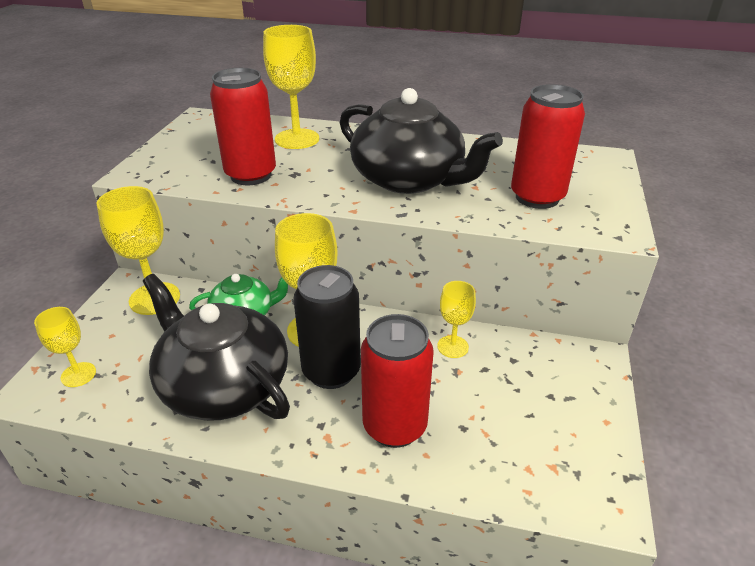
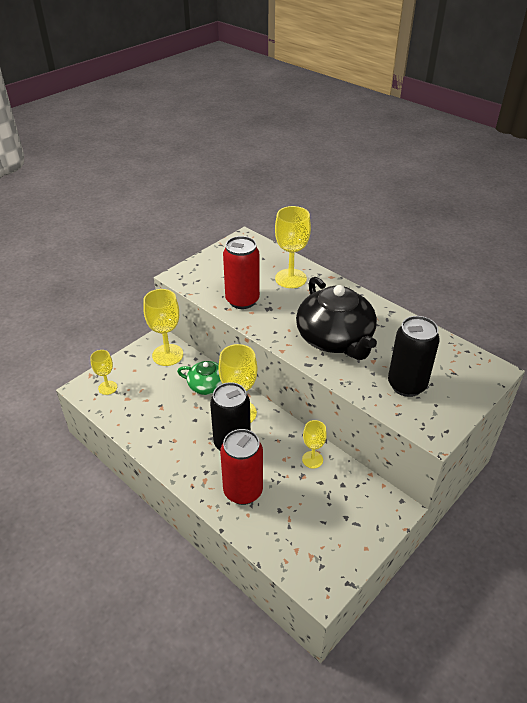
camera: 30 degrees right, 5 degrees up
(223, 384) = (172, 425): black teapot -> none
(537, 197) = (406, 385): red can -> black can

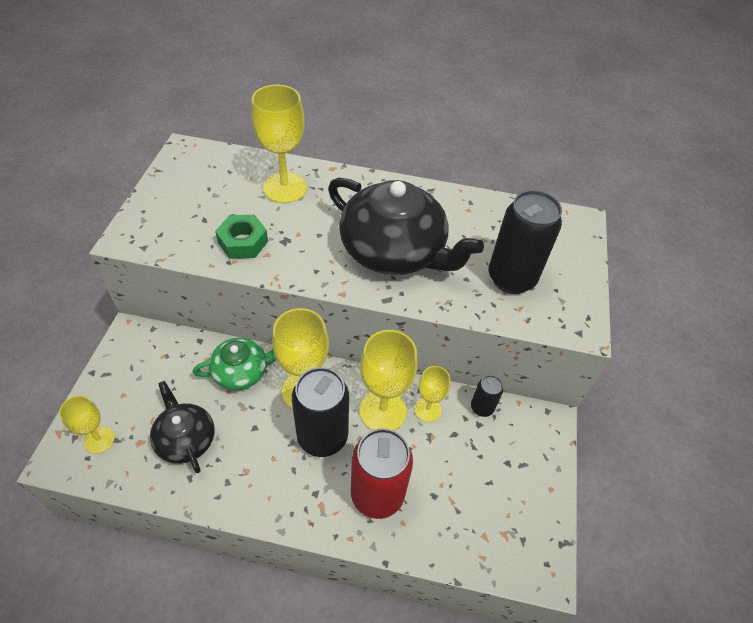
camera: 35 degrees left, 10 degrees up
(152, 408) = (185, 439): none -> black teapot
(167, 355) = (157, 352): yellow goblet -> yellow goblet (382, 411)
(242, 300) = (243, 242): red can -> green nut
(352, 476) = (482, 407): none -> black can

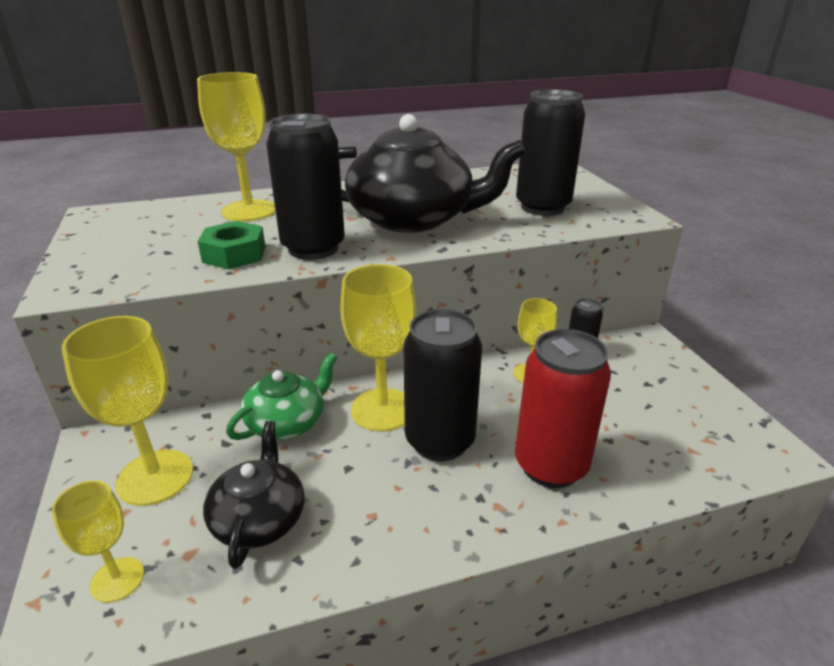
camera: 25 degrees left, 20 degrees down
(185, 439) = (259, 519): black teapot -> black teapot turned 60 degrees clockwise
(298, 258) = (313, 248): none -> black can
(382, 411) = (485, 393): yellow goblet -> yellow goblet (155, 477)

